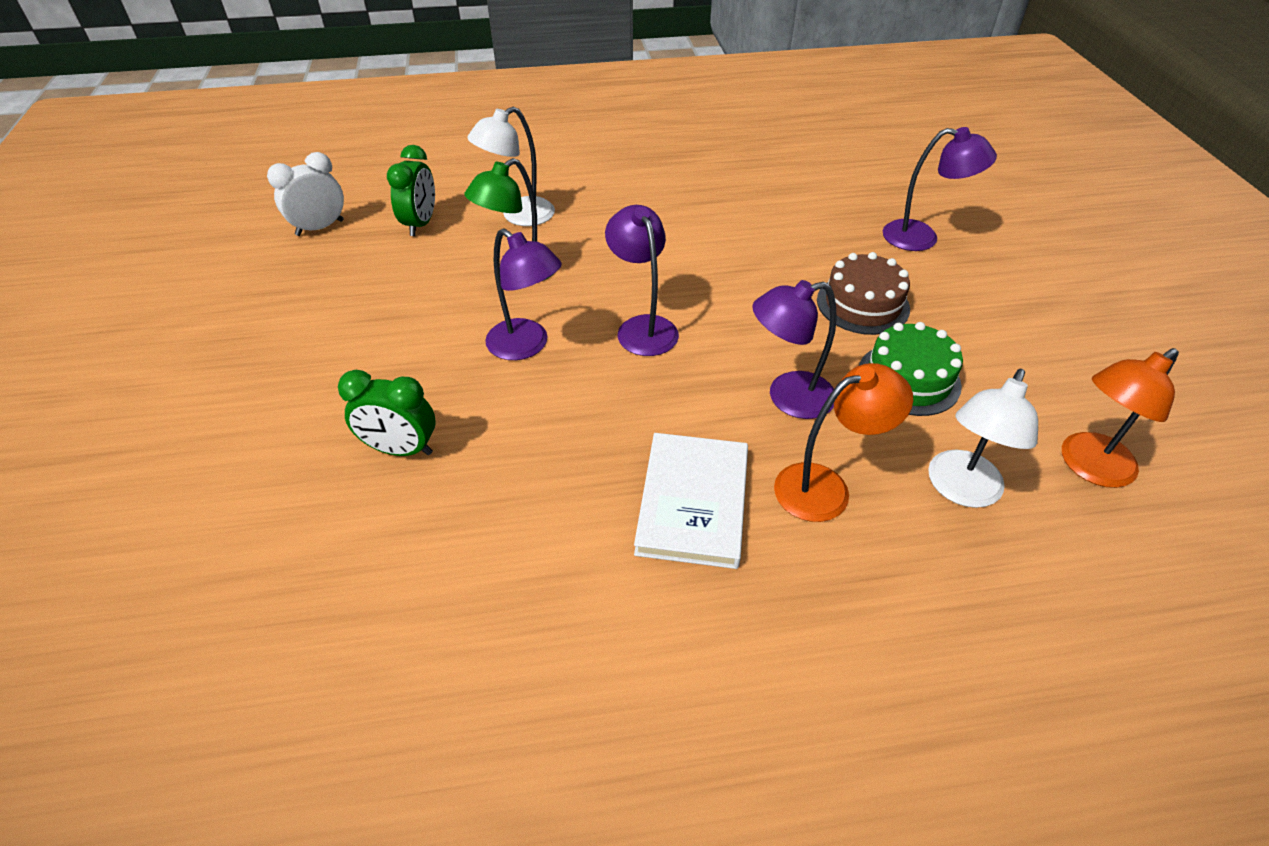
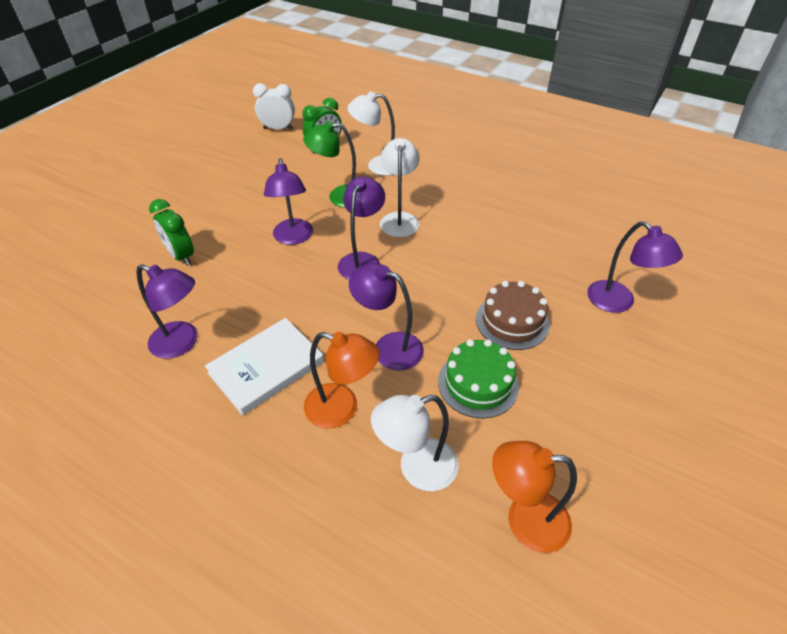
camera: 40 degrees right, 0 degrees up
(553, 546) = (182, 343): none -> purple lamp
(624, 262) = (399, 219): none -> white lamp

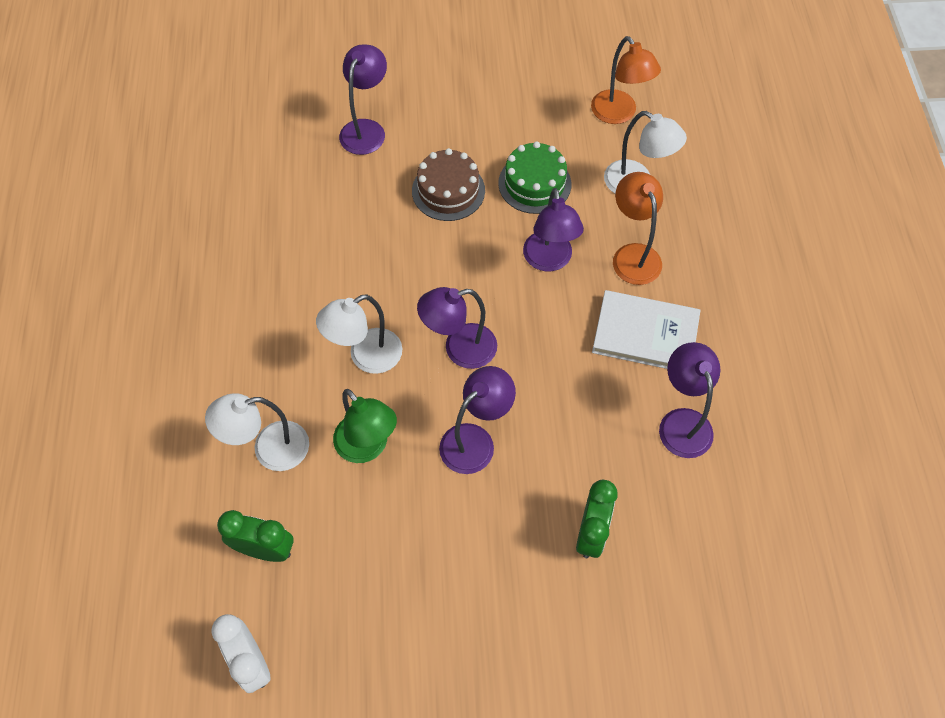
camera: 125 degrees left, 15 degrees up
(377, 166) = (269, 449): white lamp -> white lamp turned 105 degrees clockwise

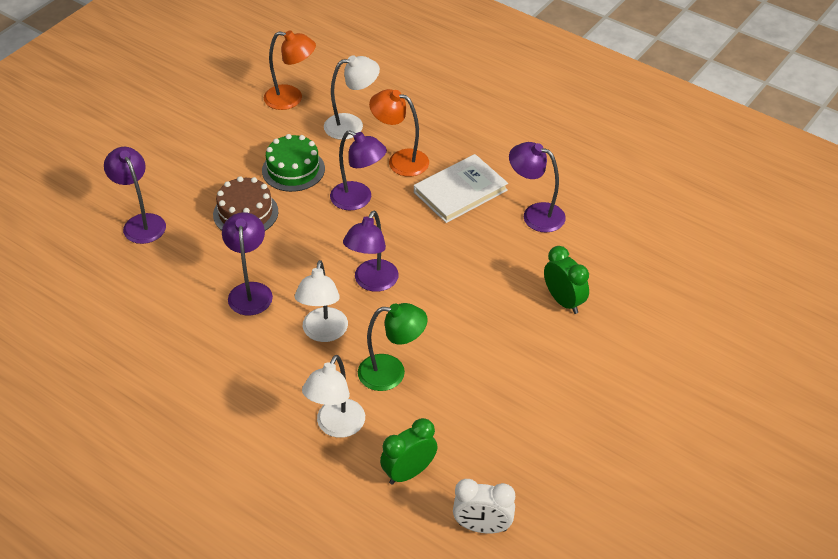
camera: 50 degrees left, 15 degrees down
(475, 440) = (445, 316): purple lamp -> purple lamp (250, 291)

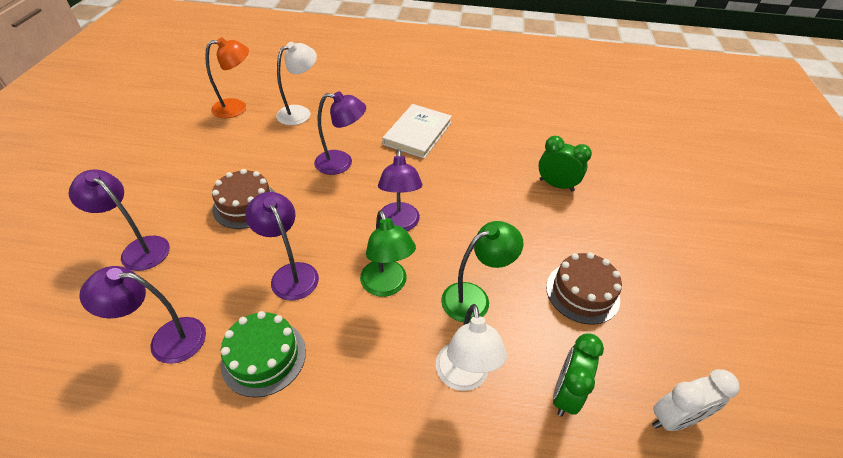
camera: 30 degrees left, 0 degrees up
(293, 169) = (270, 157): green cake -> green cake (264, 357)
(323, 333) = (386, 286): white lamp -> green lamp
(400, 160) = (356, 126): orange lamp -> none
(494, 408) = (582, 292): none -> brown cake
(535, 214) = (484, 132): purple lamp -> purple lamp (166, 340)

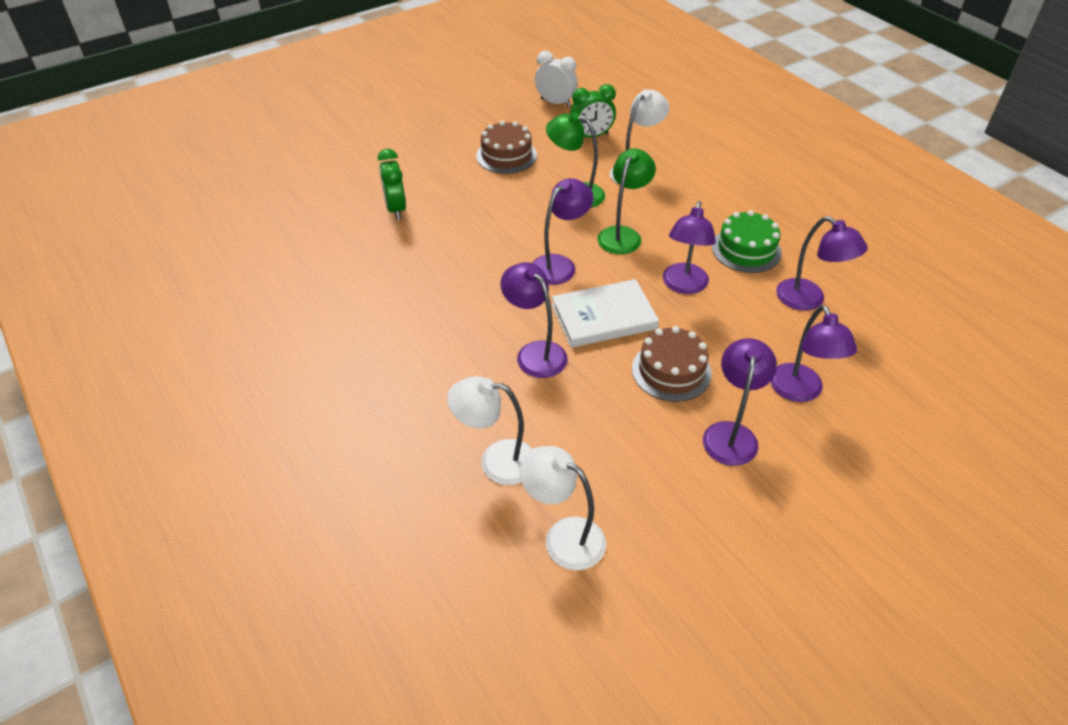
camera: 130 degrees left, 0 degrees up
(177, 194) = (731, 434): none -> purple lamp
(237, 108) = (563, 537): orange lamp -> white lamp
(418, 133) = (417, 332): white book -> white book (603, 316)

